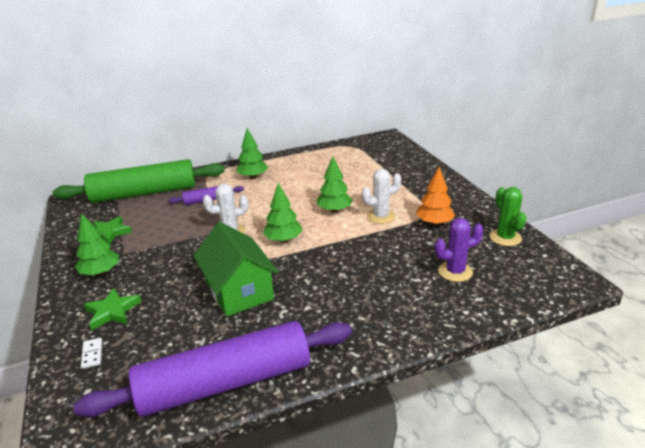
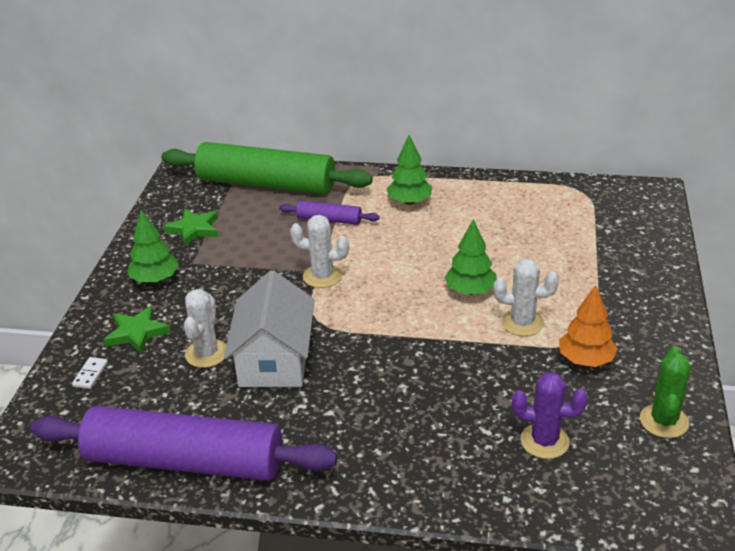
camera: 30 degrees right, 5 degrees up
(183, 305) = (206, 353): none -> white cactus
(239, 290) = (274, 360): green house -> white house
(283, 239) = (373, 311): green tree -> none

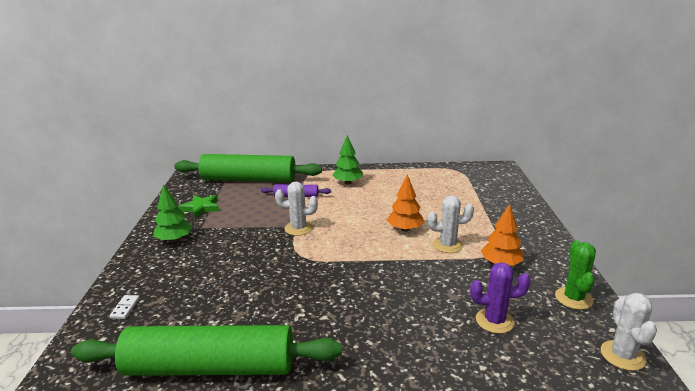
camera: 10 degrees left, 10 degrees down
(137, 333) = (162, 275): green star -> none
(185, 461) = (210, 367): purple rolling pin -> green rolling pin
(206, 353) = (219, 285): white cactus -> white cactus (622, 355)
(274, 360) = (273, 284): white house -> none
(470, 291) = (405, 229): green tree -> orange tree

